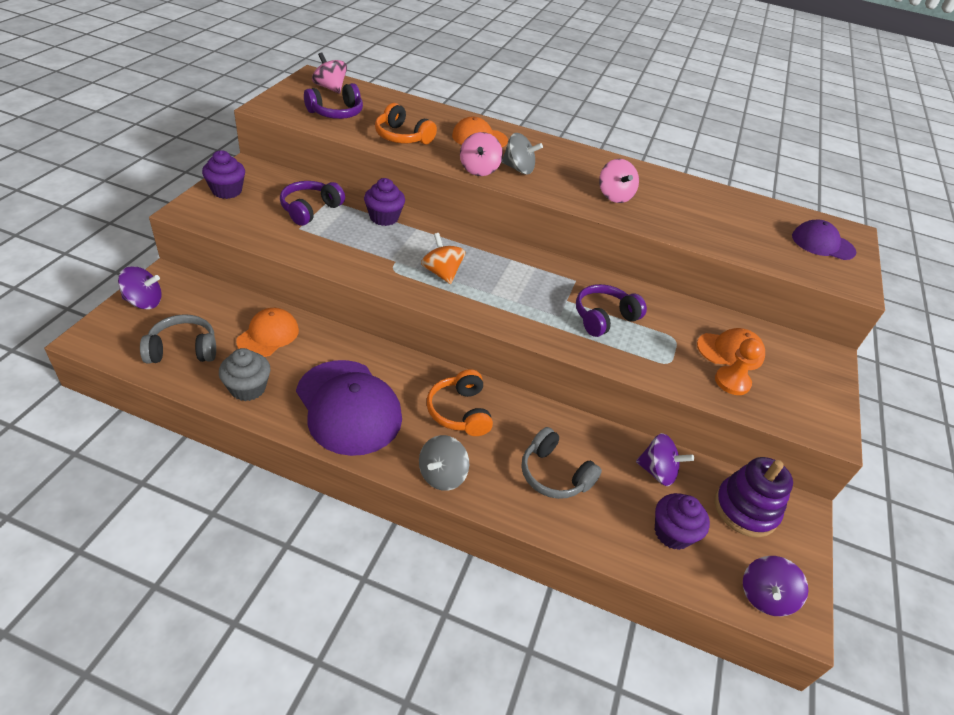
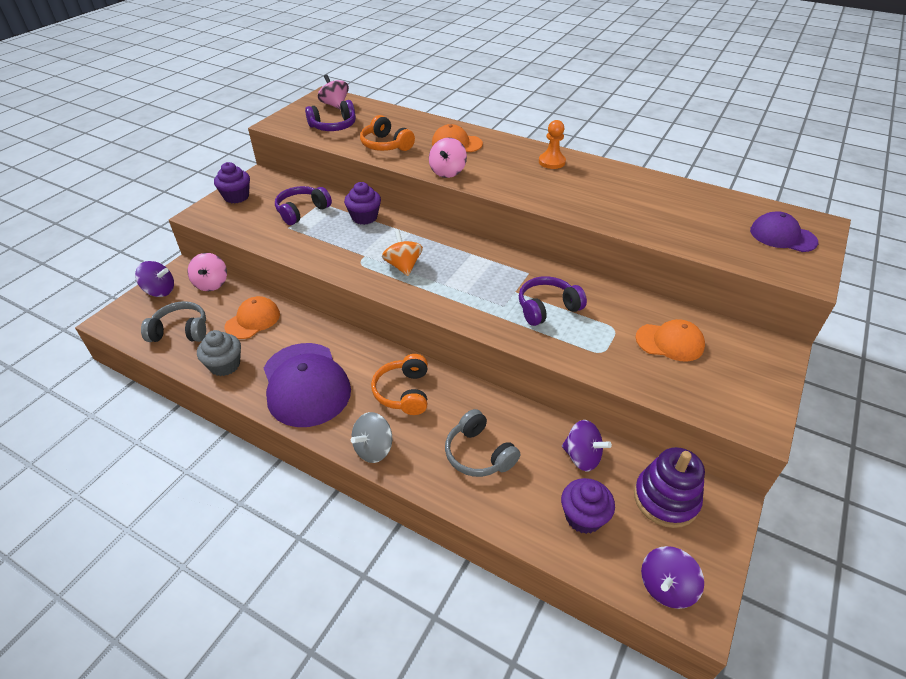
camera: 15 degrees right, 0 degrees up
(518, 169) = (485, 170): grey spinning top -> none
(614, 196) = (572, 193): pink spinning top -> pink spinning top (211, 284)
(732, 382) = (664, 372): orange pawn -> orange pawn (551, 162)

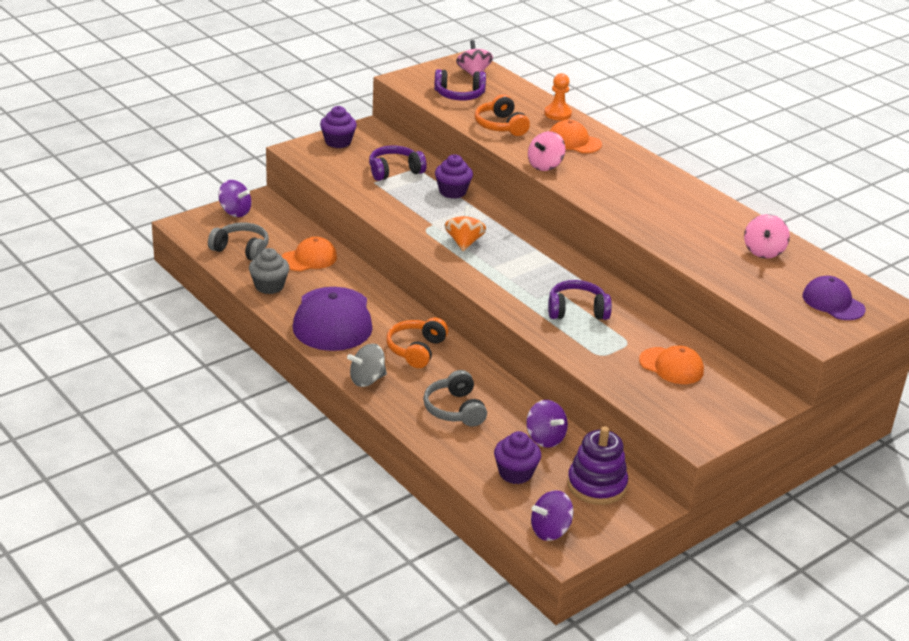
camera: 20 degrees right, 10 degrees down
(211, 284) = (284, 218): pink spinning top -> pink spinning top (763, 251)
(551, 162) = (659, 182): orange pawn -> orange pawn (557, 114)

